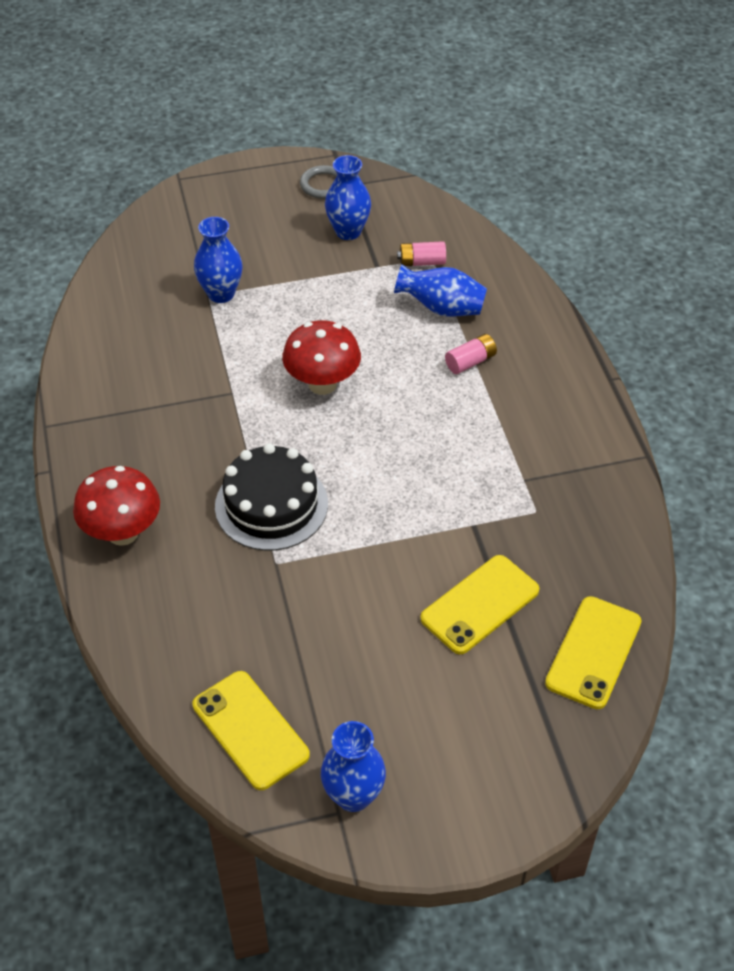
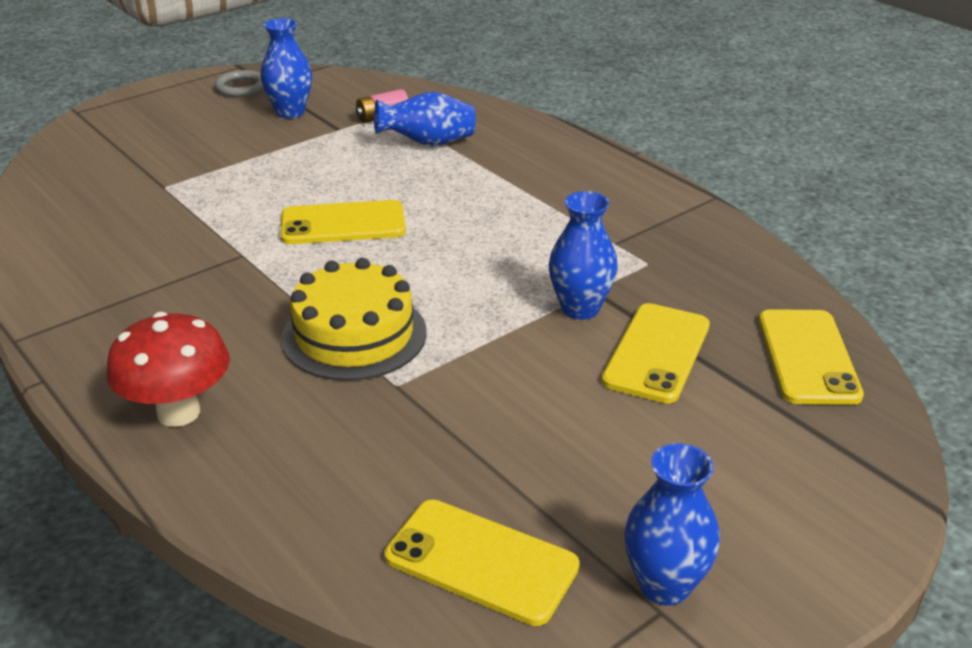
camera: 25 degrees left, 15 degrees down
(221, 294) = (178, 182): blue vase -> blue vase (580, 308)
(271, 505) = (354, 335): black cake -> yellow cake
(322, 384) = (343, 224): red mushroom -> yellow phone
(470, 362) = (487, 172): pink battery -> none

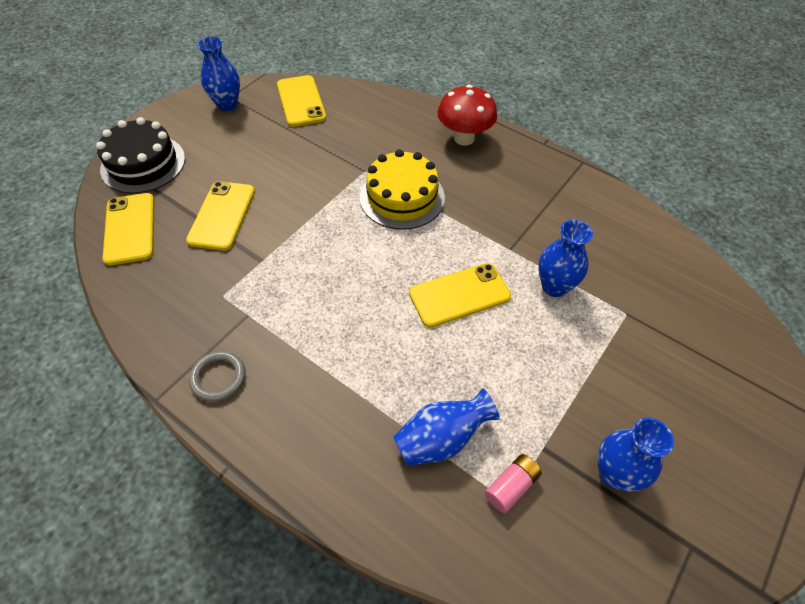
camera: 165 degrees right, 20 degrees up
(241, 87) = (711, 525): grey ring -> grey ring (218, 377)
(481, 561) = (301, 101): yellow phone -> yellow phone turned 60 degrees clockwise
(580, 308) = (270, 242): blue vase -> blue vase (554, 286)
(826, 464) = (143, 164): none -> black cake

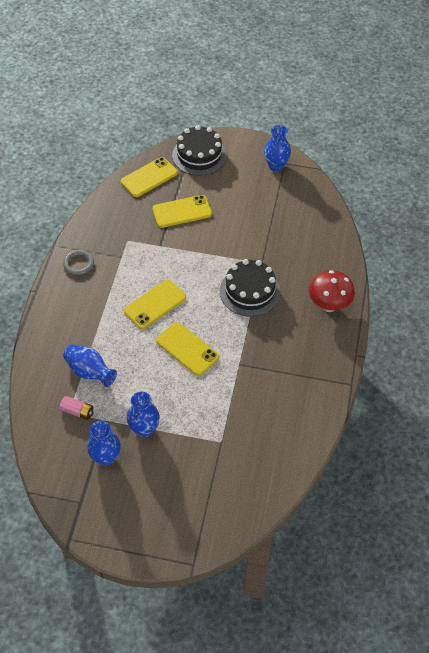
camera: 65 degrees right, 0 degrees up
(301, 101) = (305, 201): yellow phone -> yellow phone (155, 304)
(402, 197) = (249, 291): yellow cake -> black cake
(554, 286) = (221, 396): blue vase -> blue vase (144, 429)

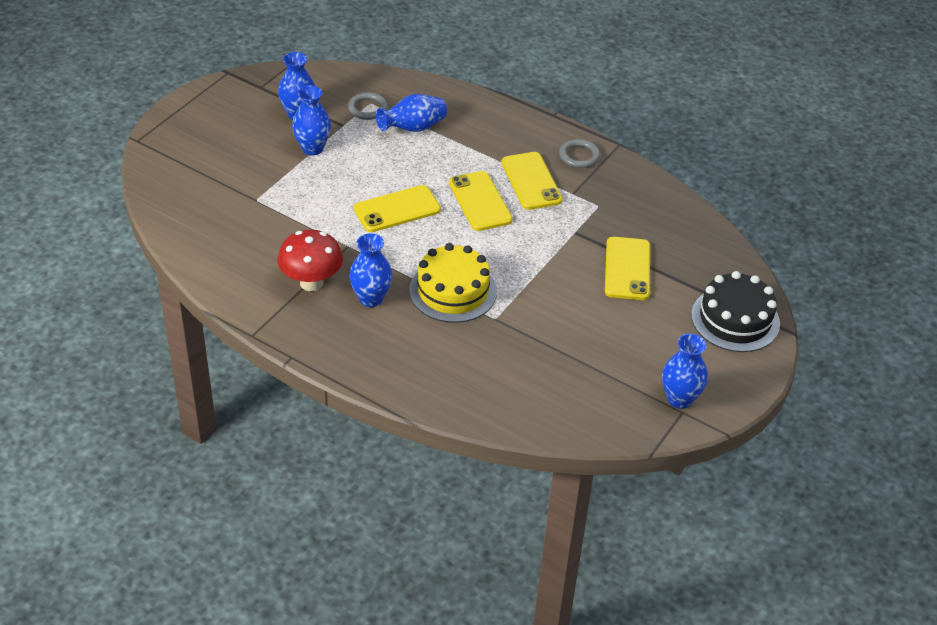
camera: 110 degrees right, 10 degrees down
(77, 411) = (368, 108): pink battery -> grey ring
(149, 177) = (708, 255): yellow phone -> yellow phone (531, 181)
(249, 291) = (453, 291): black cake -> yellow cake
(281, 332) = (371, 298): none -> blue vase
(329, 305) = (385, 360): red mushroom -> red mushroom (311, 283)

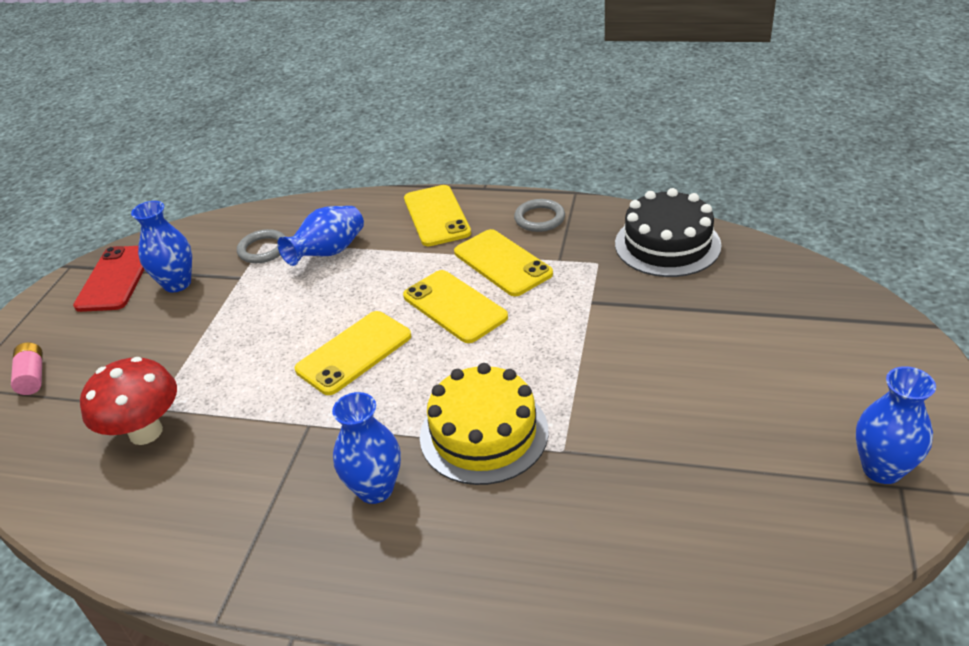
camera: 15 degrees left, 5 degrees down
(184, 150) = (32, 377): none -> pink battery
(256, 95) = (115, 279): none -> red phone
(311, 283) = (278, 498): red mushroom -> red mushroom (146, 432)
(312, 148) = (210, 317): blue vase -> none
(627, 269) = (684, 322): yellow phone -> yellow phone (436, 216)
(735, 319) = (856, 335): black cake -> black cake (667, 244)

